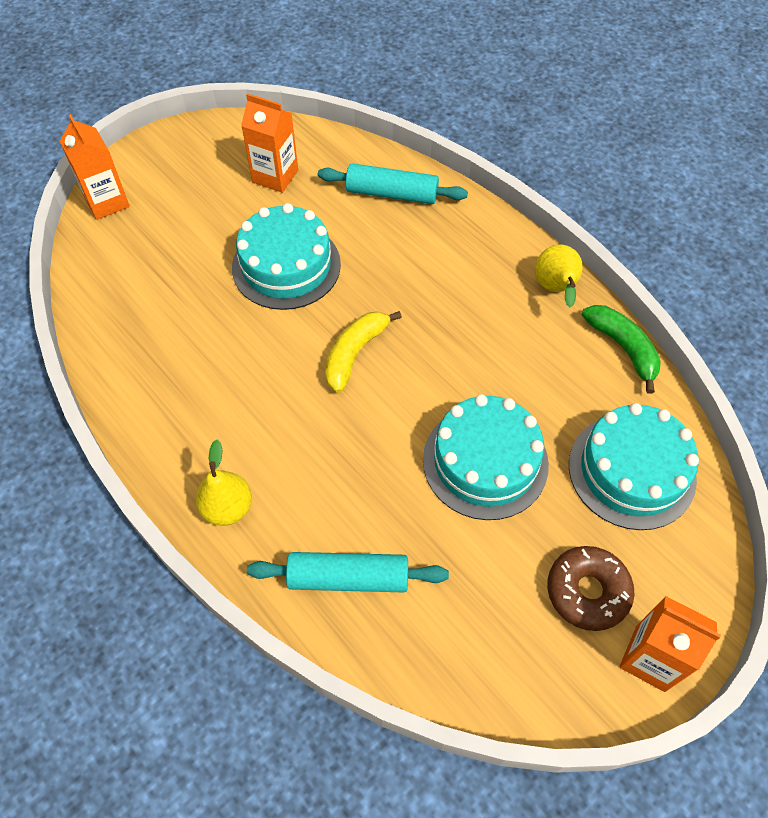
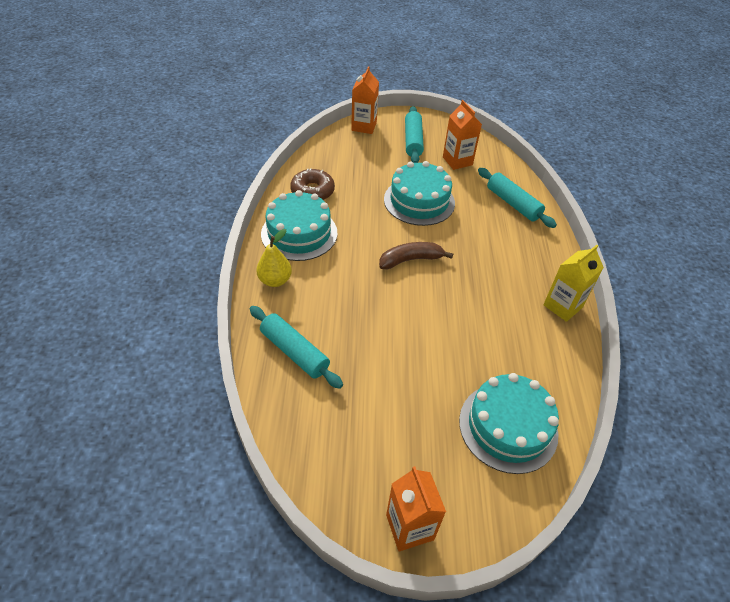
camera: 40 degrees right, 10 degrees down
(193, 182) = (413, 141): none -> turquoise rolling pin
(354, 353) = (410, 260): yellow banana -> brown banana
(485, 461) = (424, 356): turquoise cake -> turquoise cake (299, 233)
(555, 289) = (562, 306): yellow pear -> yellow carton
(587, 591) = (411, 462): brown donut -> brown donut (312, 191)
(623, 348) = (574, 363): green banana -> none

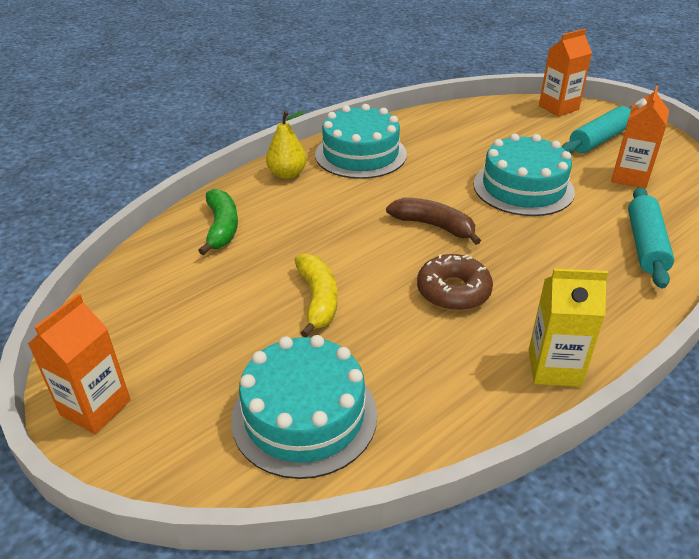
camera: 50 degrees right, 10 degrees down
(295, 352) = (222, 227): turquoise rolling pin -> green banana
(312, 191) = (422, 132): brown donut -> brown donut (453, 291)
(420, 355) = (318, 299): none -> yellow banana

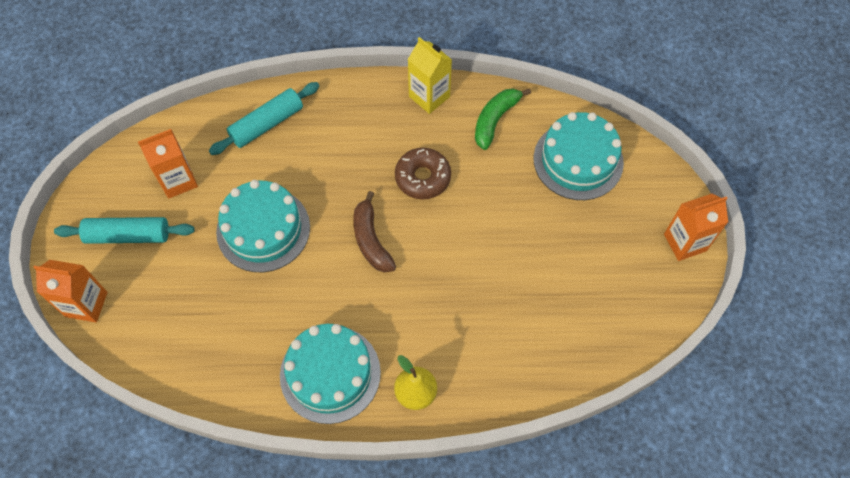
camera: 140 degrees left, 25 degrees up
(222, 227) = (519, 357): green banana -> green banana (495, 120)
(318, 299) = (508, 231): yellow banana -> none

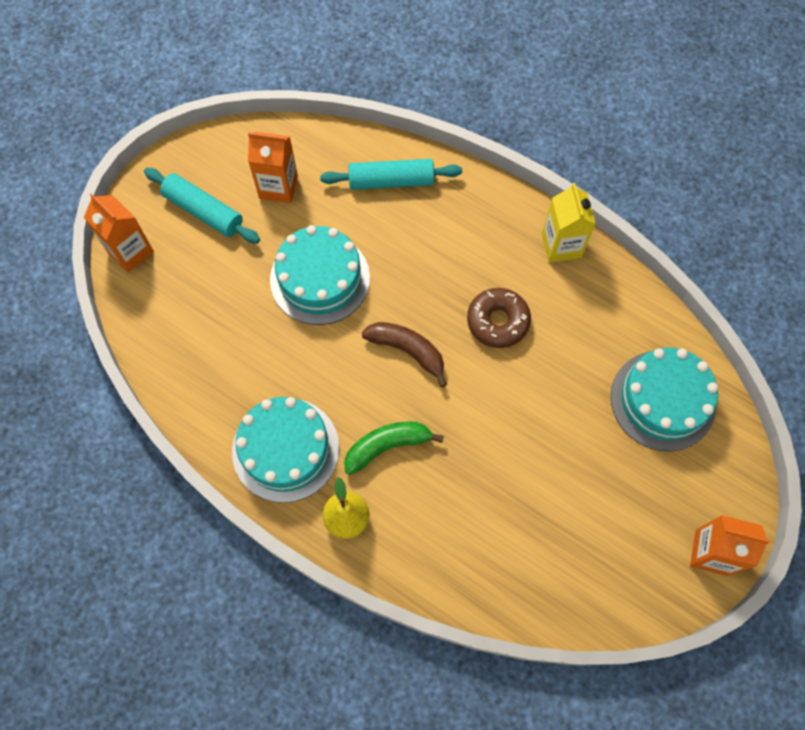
camera: 35 degrees right, 5 degrees up
(371, 240) = (407, 350): brown banana -> brown banana turned 105 degrees clockwise
(495, 120) = (609, 308): green banana -> green banana (387, 446)

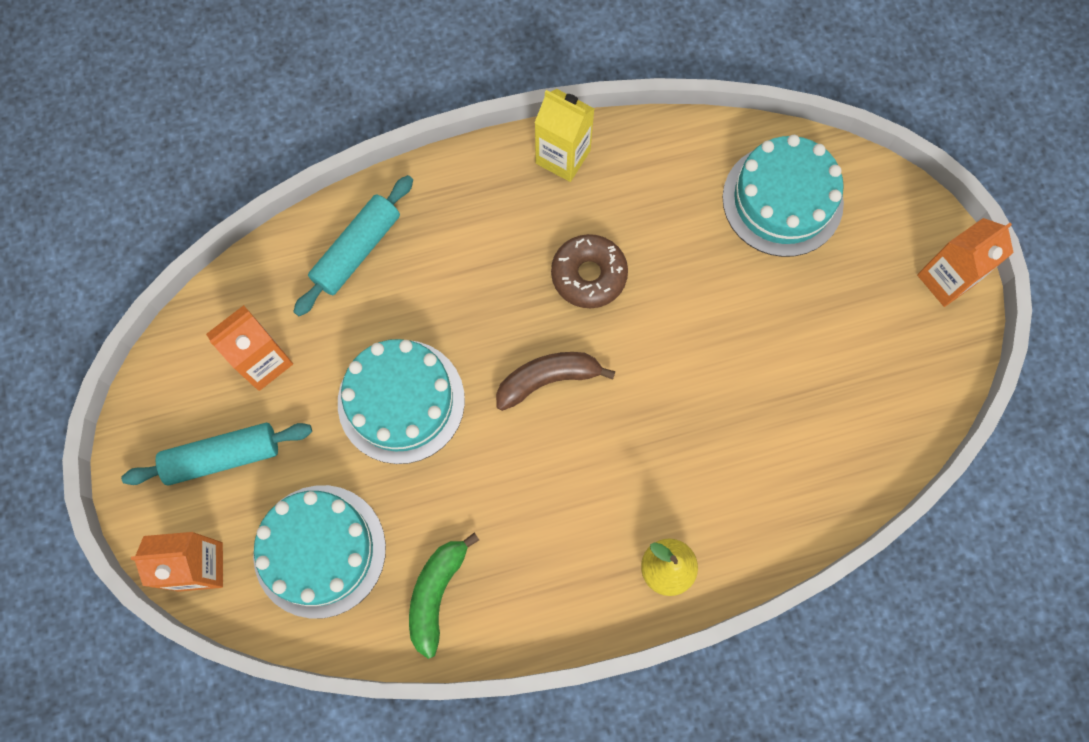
camera: 50 degrees left, 5 degrees up
(285, 449) = (551, 573): turquoise cake -> turquoise cake (319, 551)
(387, 446) = (626, 475): green banana -> green banana (436, 594)

